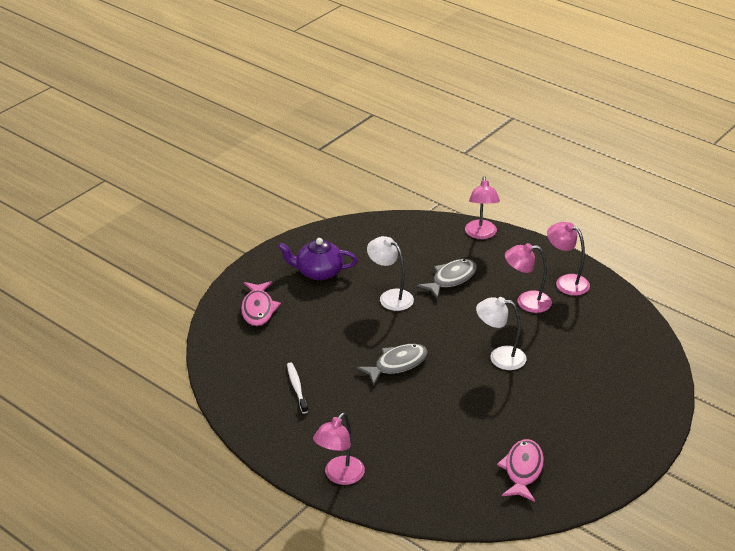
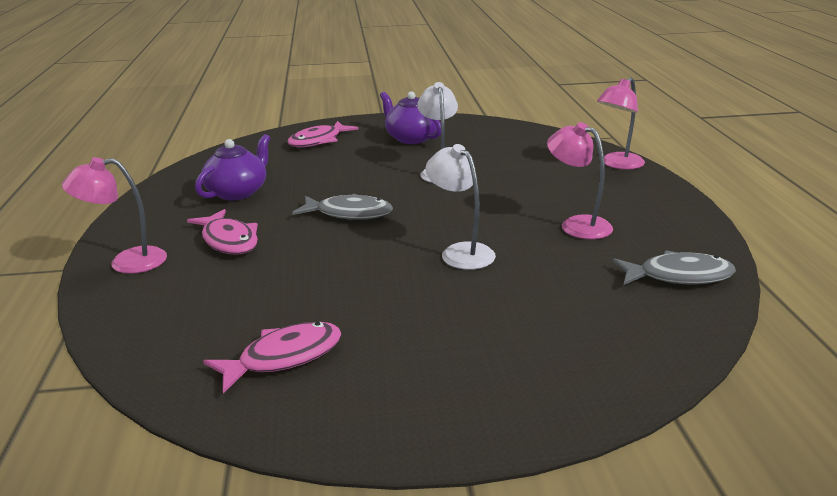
camera: 45 degrees right, 10 degrees down
(297, 387) = (238, 192): white toothbrush -> purple teapot
(367, 426) = (229, 241): none -> pink fish
(451, 279) = (524, 181): grey fish -> grey fish (678, 276)
(566, 282) = (658, 228): pink lamp -> none

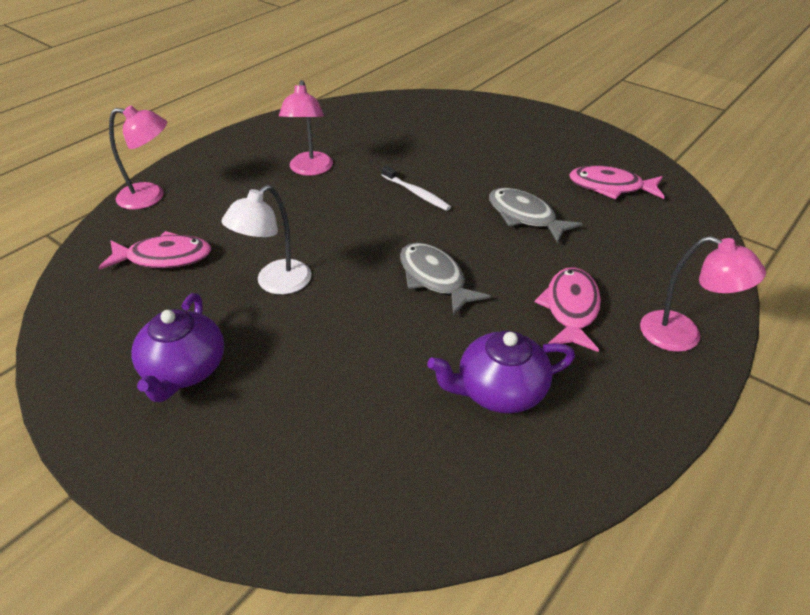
camera: 135 degrees left, 15 degrees up
(318, 141) = (277, 458): pink fish -> pink fish (164, 257)
(461, 252) = (416, 193): white lamp -> white toothbrush
(678, 276) = (341, 118): grey fish -> grey fish (525, 216)

